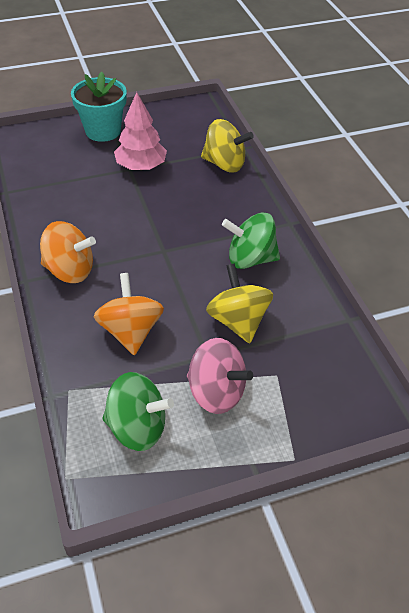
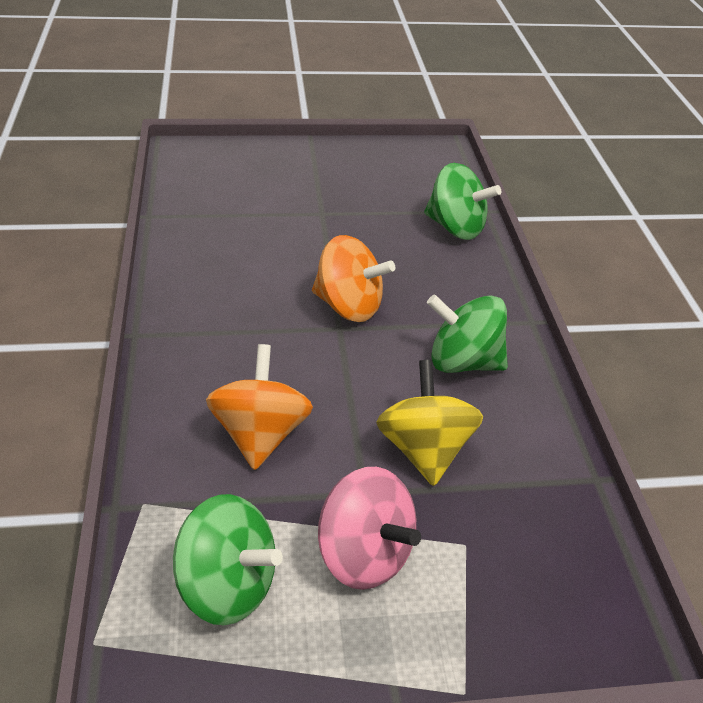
camera: 10 degrees right, 5 degrees down
(70, 270) = (200, 332): orange spinning top -> orange spinning top (348, 306)
(103, 131) = (300, 161): turquoise flower pot -> none
(141, 166) = (339, 212): pink tree -> none
(224, 164) = (455, 227): yellow spinning top -> green spinning top

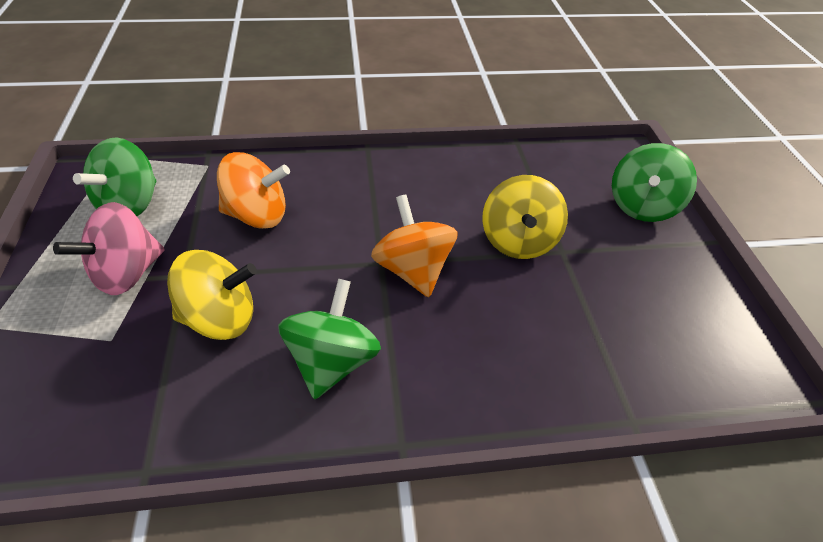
camera: 90 degrees right, 5 degrees up
(308, 236) = (518, 240): none -> yellow spinning top
(348, 306) = (413, 269): orange spinning top -> orange spinning top turned 135 degrees clockwise
(455, 227) = (578, 377): green spinning top -> green spinning top (641, 206)

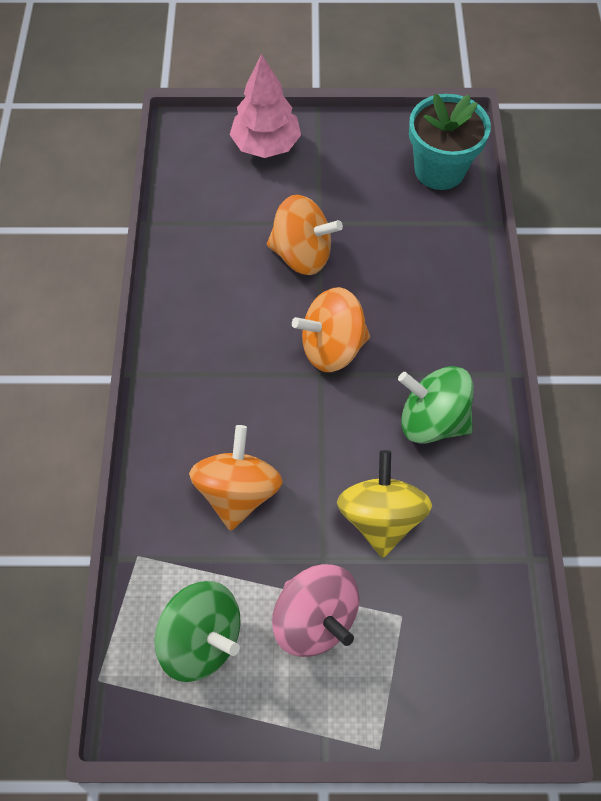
camera: 80 degrees left, 15 degrees up
(518, 240) = (302, 254): yellow spinning top -> orange spinning top
(641, 206) = (266, 145): green spinning top -> pink tree
(691, 360) = (439, 170): none -> turquoise flower pot

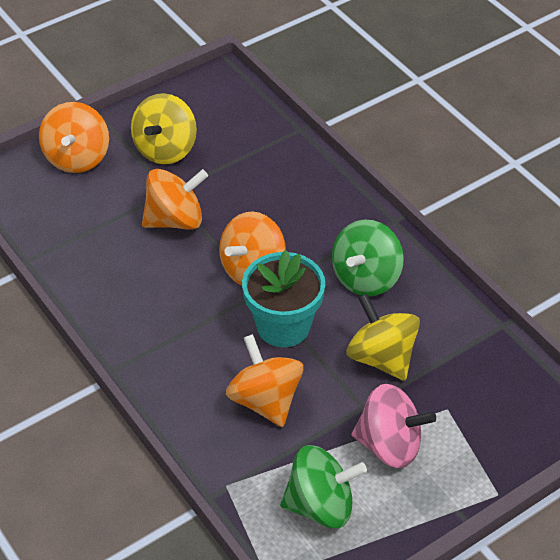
camera: 35 degrees left, 15 degrees down
(266, 145) = (77, 158): pink tree -> orange spinning top
(348, 177) = (165, 149): none -> yellow spinning top
(432, 420) = (366, 278): green spinning top -> green spinning top turned 45 degrees counterclockwise
(439, 170) = (232, 111): turquoise flower pot -> turquoise flower pot (283, 326)

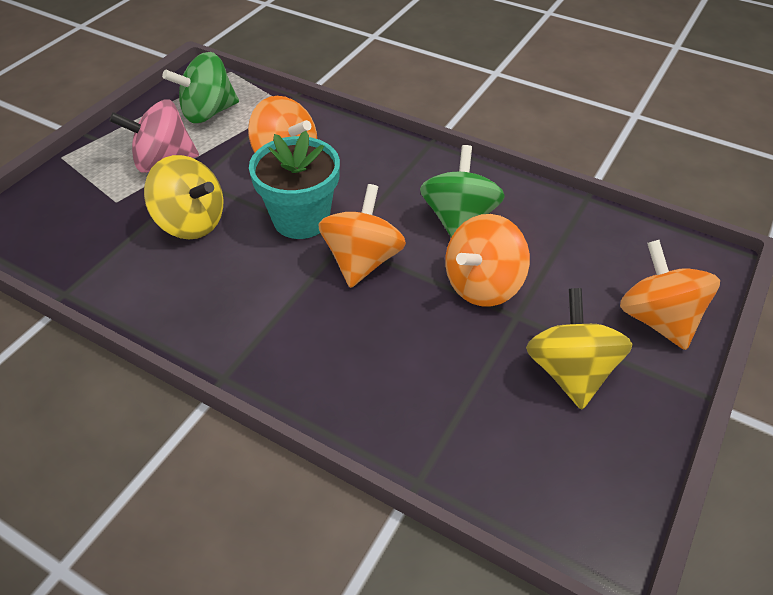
camera: 155 degrees right, 0 degrees up
(366, 278) = (234, 293): green spinning top -> green spinning top (459, 219)

